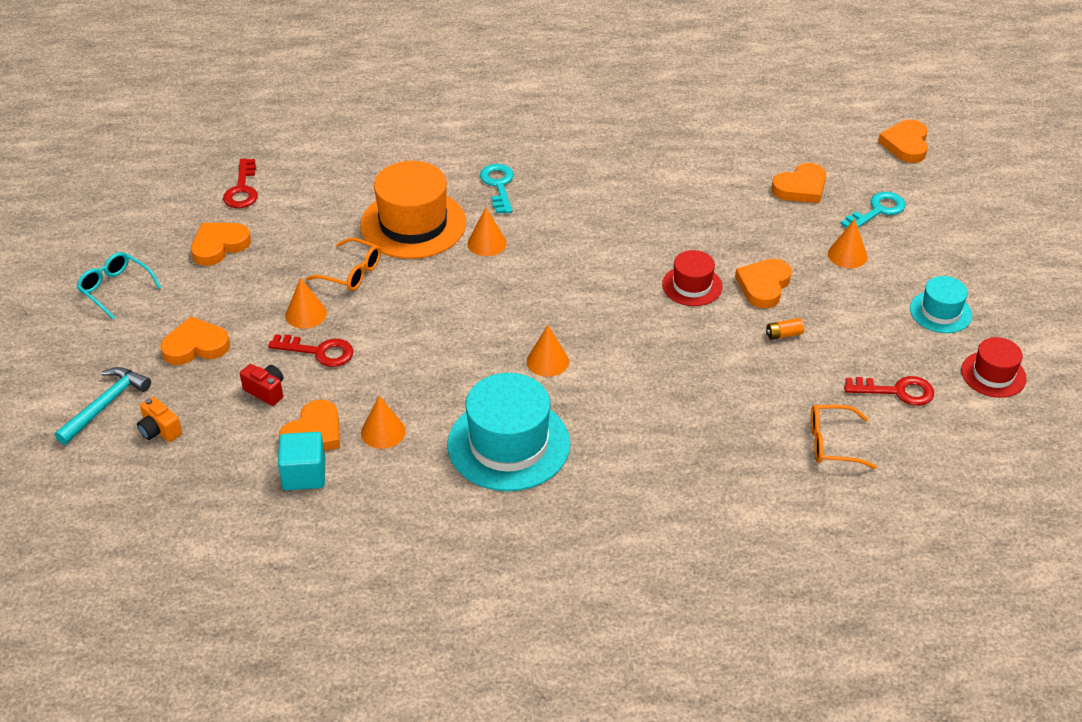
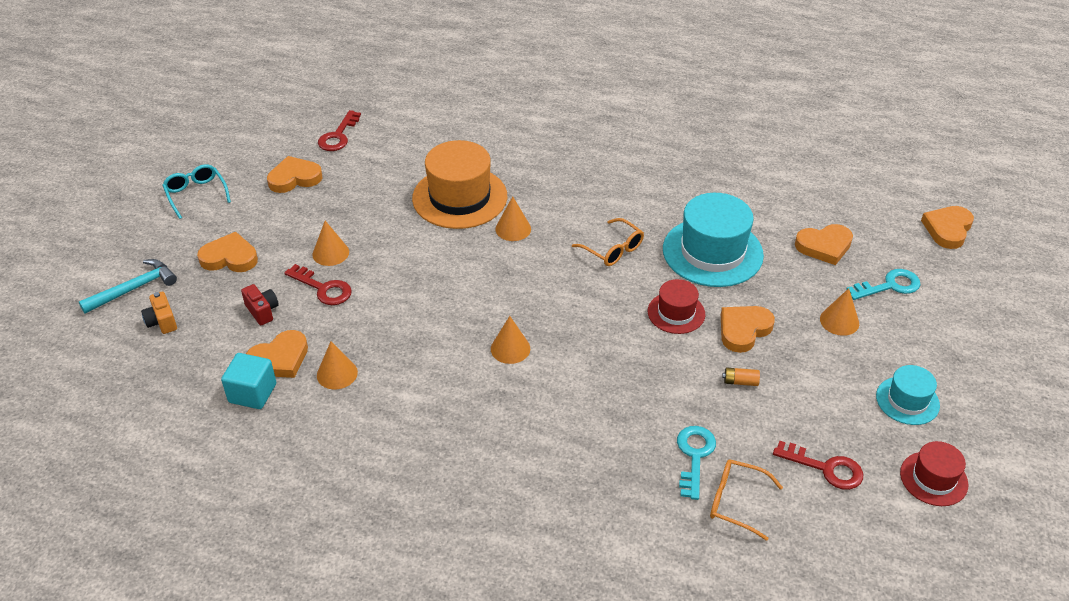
camera: 20 degrees right, 0 degrees up
(351, 272) = (386, 227): orange glasses -> orange glasses (612, 249)
(498, 185) = (549, 181): turquoise key -> turquoise key (694, 456)
(508, 444) = (436, 416): turquoise hat -> turquoise hat (712, 252)

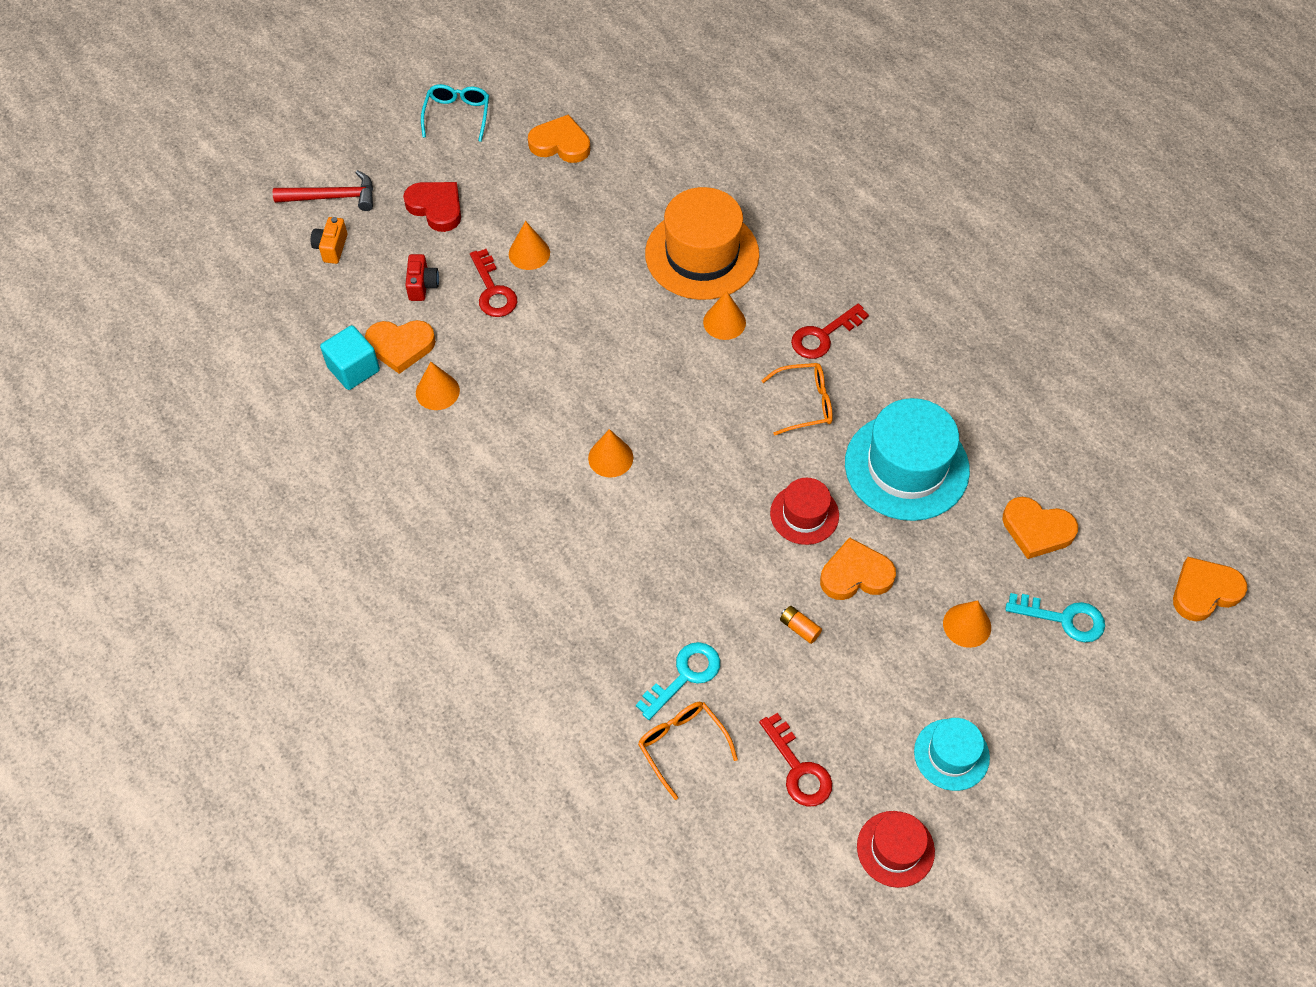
camera: 35 degrees right, 15 degrees up
(134, 288) = (332, 197): turquoise hammer -> red hammer
(229, 257) = (436, 207): orange heart -> red heart
(338, 136) = (641, 111): red key -> red key (823, 336)
(612, 249) = (804, 403): orange glasses -> orange glasses turned 90 degrees counterclockwise

